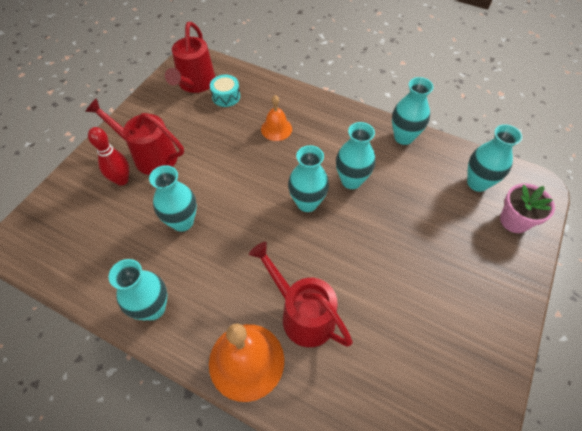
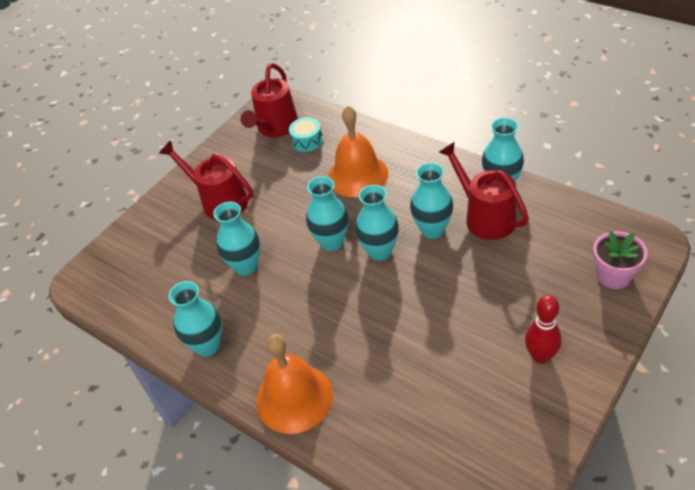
camera: 15 degrees right, 10 degrees down
(122, 180) = (189, 224): red bowling pin -> red bowling pin (540, 356)
(276, 129) = (357, 175): orange bell -> orange bell, size x1.75
(302, 314) = (357, 358): red watering can -> red watering can (485, 216)
(477, 183) = (578, 235): turquoise vase -> turquoise vase (332, 242)

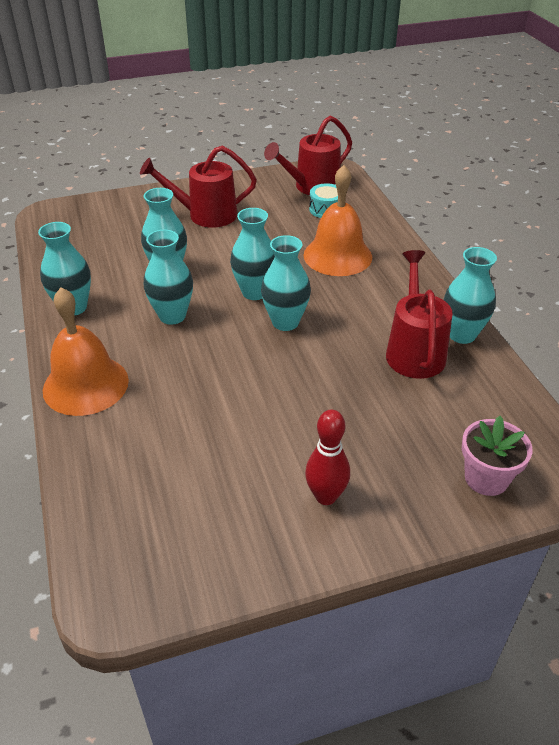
camera: 30 degrees right, 5 degrees down
(219, 201) = (205, 215): red watering can -> red watering can turned 75 degrees counterclockwise
(432, 230) = (352, 333): turquoise vase -> turquoise vase (172, 316)

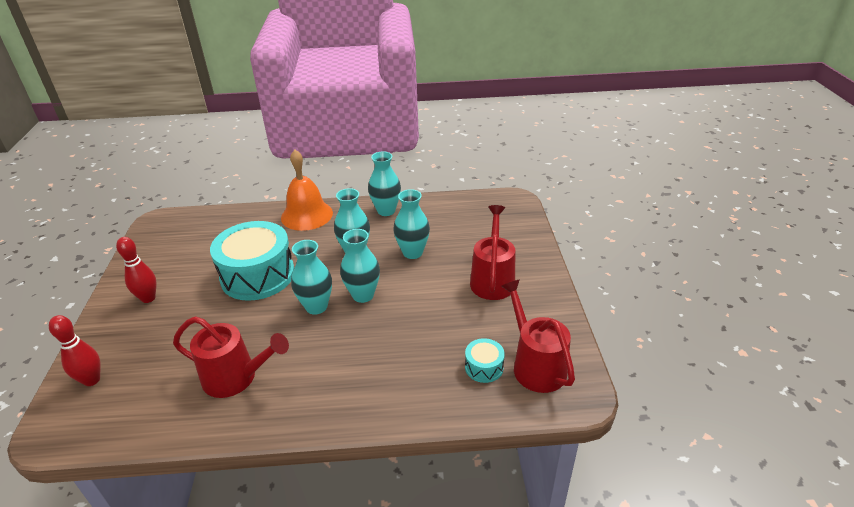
camera: 105 degrees right, 5 degrees down
(242, 391) = (258, 275): none -> turquoise drum
(337, 255) = (394, 358): orange bell -> none
(462, 334) = (233, 420): turquoise vase -> none
(486, 478) = (91, 380): pink flower pot -> red bowling pin

